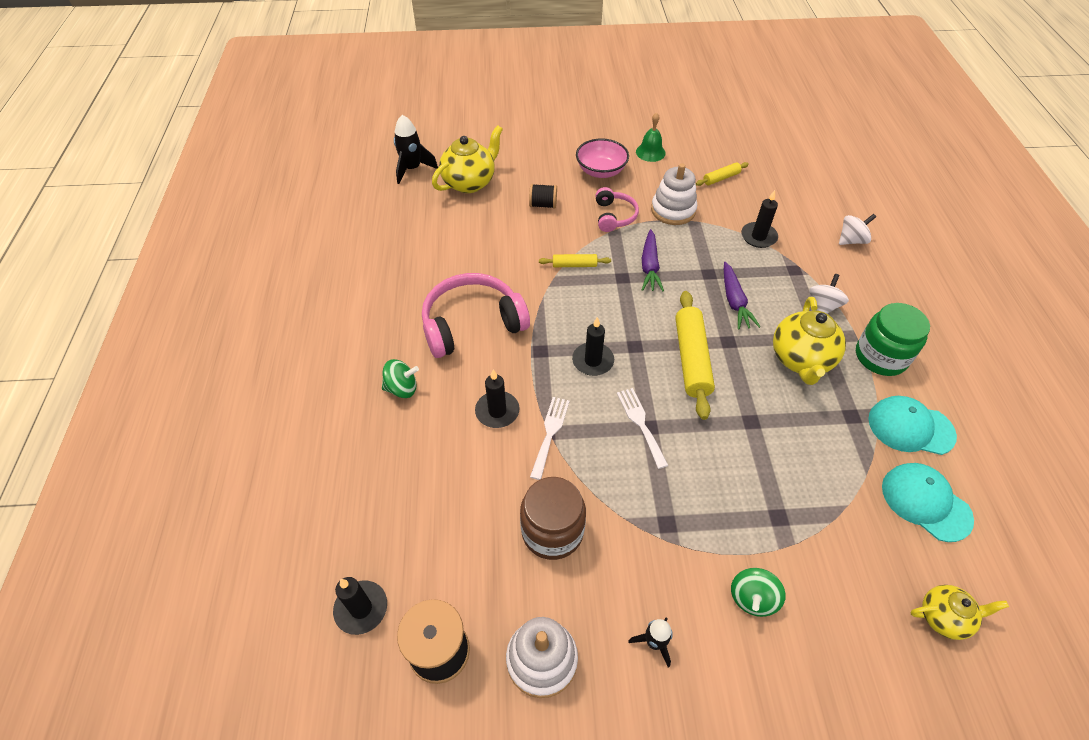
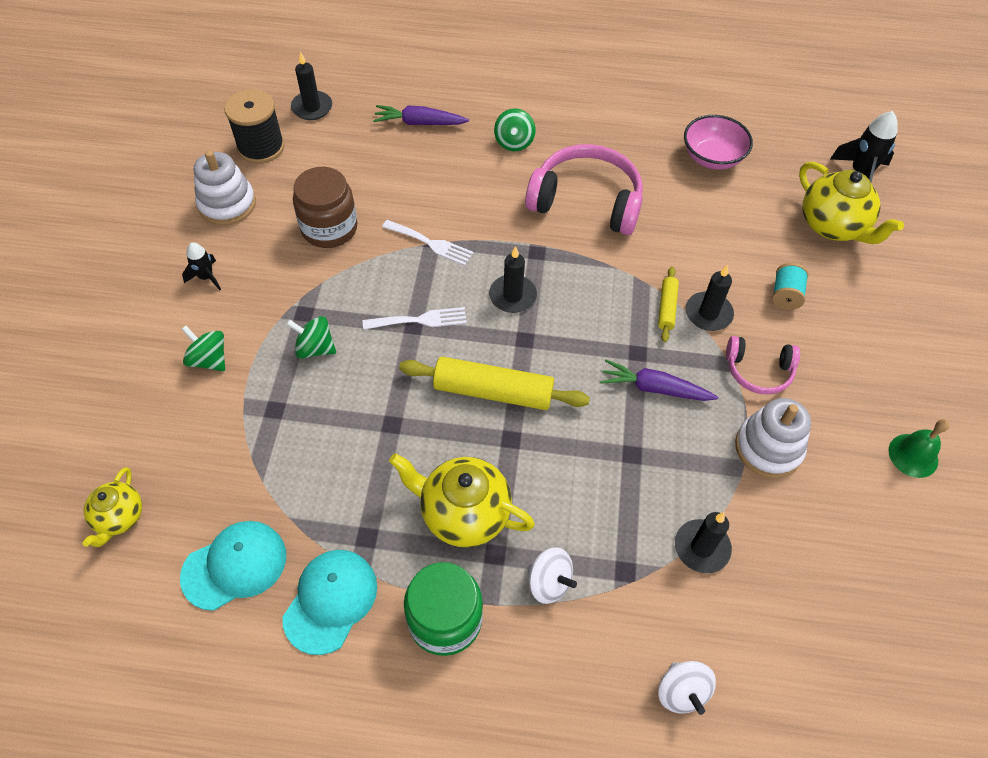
camera: 100 degrees right, 5 degrees up
(472, 324) = (586, 201): pink headphones -> pink headphones turned 60 degrees counterclockwise
(497, 411) = (468, 207): black candle -> black candle (708, 313)
(543, 205) = (785, 295): black spool -> turquoise spool
(601, 171) = (861, 377): pink bowl -> pink bowl (712, 157)
(702, 502) = (315, 348): none -> green spinning top
(721, 178) = (847, 541): yellow rolling pin -> none
(734, 301) = (576, 469): purple carrot -> purple carrot (419, 123)

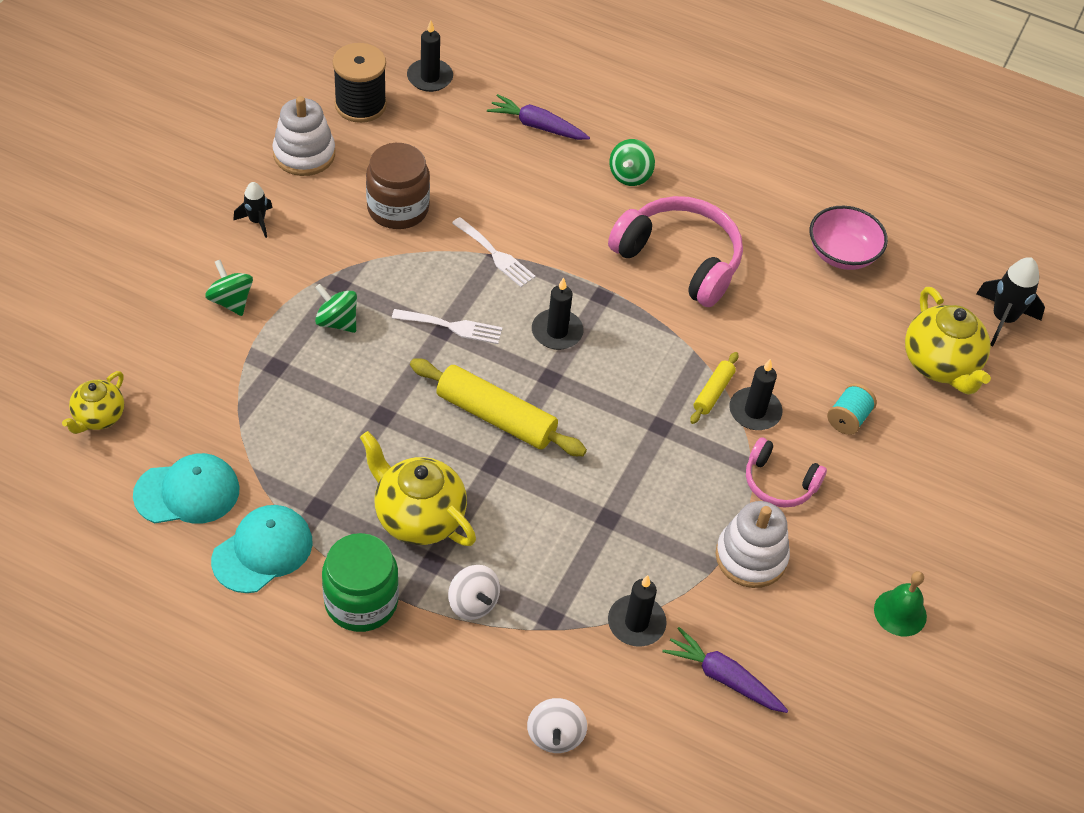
camera: 15 degrees right, 5 degrees down
(654, 388) = (661, 465): purple carrot -> purple carrot (723, 677)

